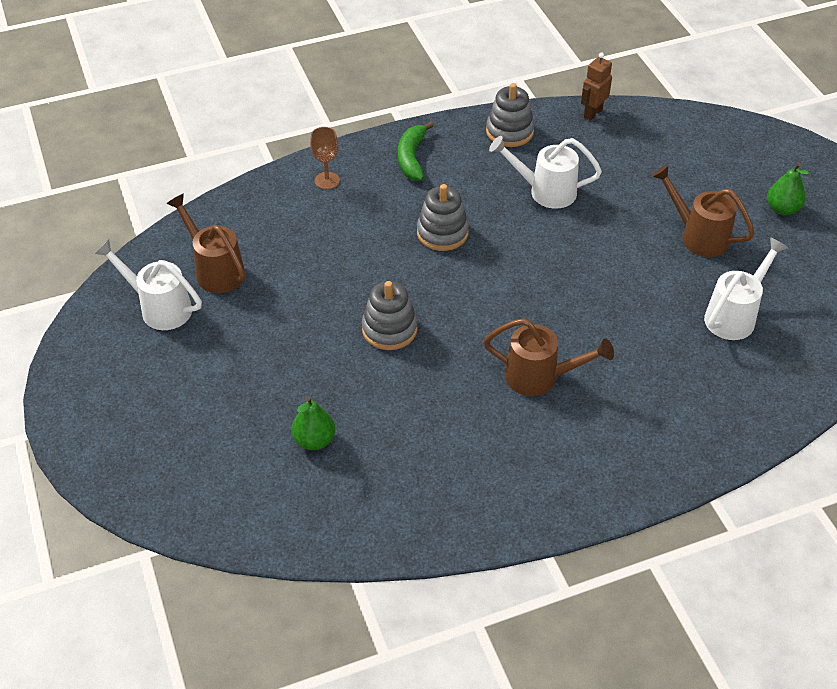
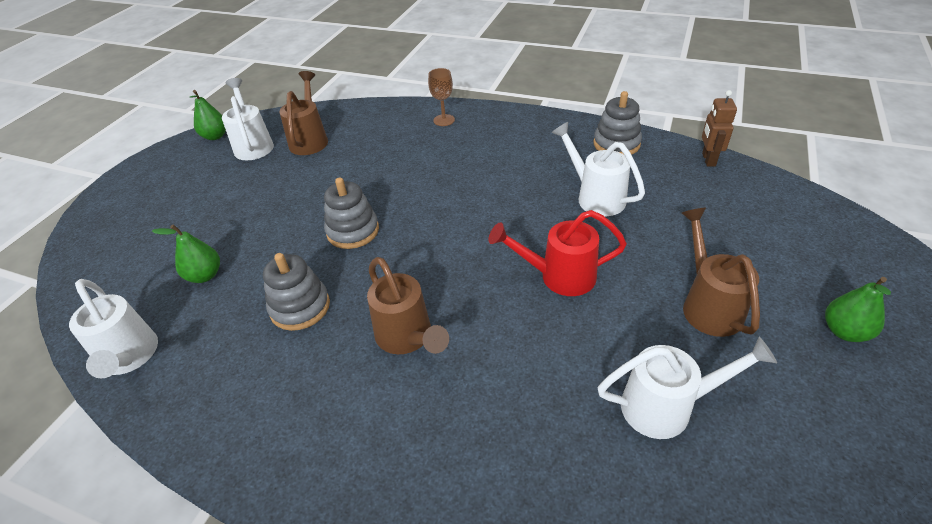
camera: 45 degrees right, 5 degrees down
(96, 322) = (215, 136): none -> green pear
(352, 529) = (129, 357): none -> white watering can
(412, 158) = (518, 130): green banana -> none
(442, 233) = (476, 187): grey stacking toy -> grey stacking toy (300, 307)
(589, 271) = (559, 276): none -> red watering can
(592, 113) = (708, 160): brown robot -> brown robot turned 75 degrees counterclockwise

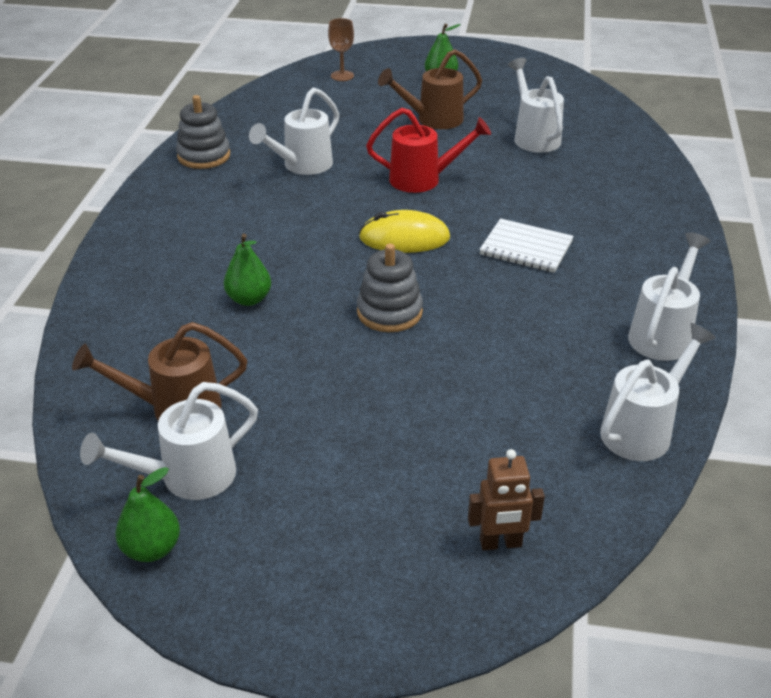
camera: 105 degrees left, 5 degrees down
(205, 275) = (502, 416): green pear -> green pear (249, 299)
(221, 417) = (662, 334): none -> white watering can
(300, 307) = (519, 322): grey stacking toy -> none
(407, 337) = (526, 248): brown watering can -> white notebook
(444, 120) = (132, 280): brown goblet -> brown goblet (342, 76)
(453, 251) = (404, 238): none -> yellow mouse
(559, 276) = (422, 180): red watering can -> red watering can turned 75 degrees counterclockwise
(708, 160) = (235, 111): brown robot -> brown robot (500, 543)

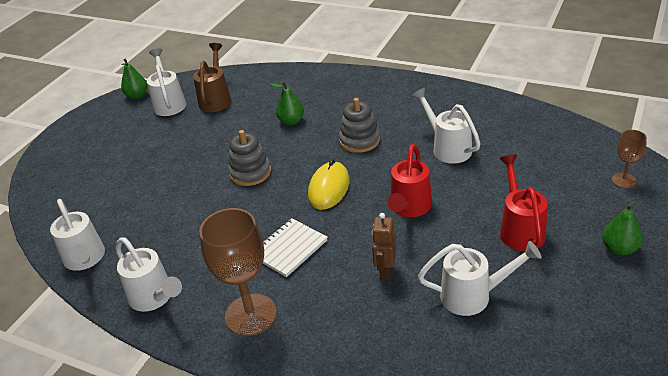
camera: 110 degrees right, 0 degrees up
(204, 156) = (473, 105): grey stacking toy -> grey stacking toy (359, 140)
(433, 120) = (520, 229): brown watering can -> red watering can
(500, 543) = (61, 189): brown robot -> brown robot (385, 271)
(638, 254) = (250, 315): none -> brown goblet

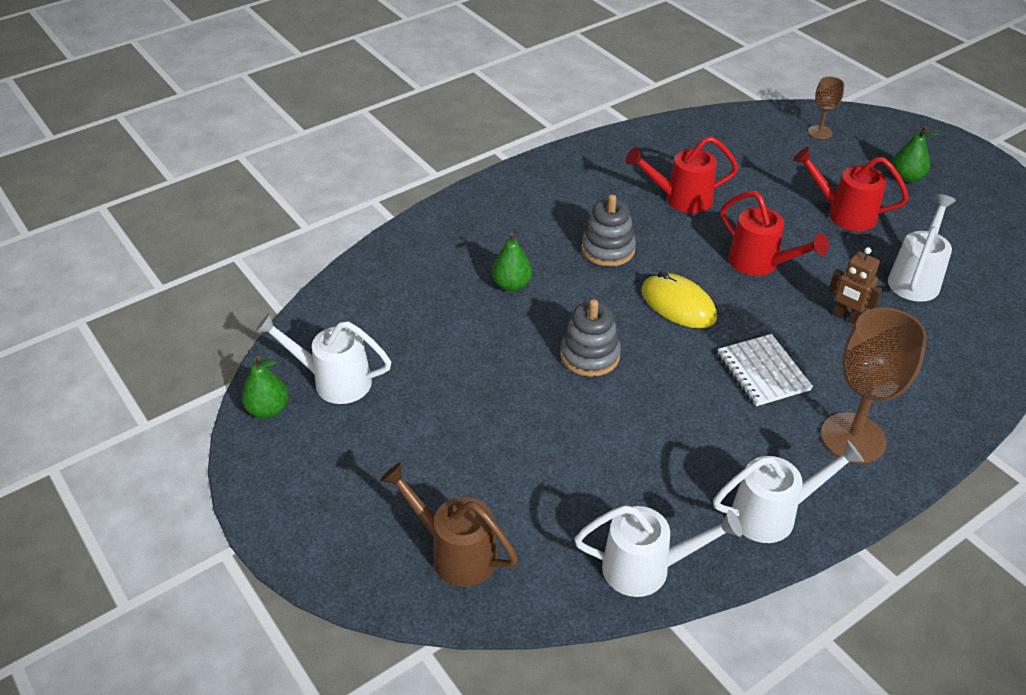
camera: 65 degrees left, 5 degrees up
(216, 99) = (380, 332): brown watering can -> brown watering can (456, 553)
(448, 148) = (681, 199): white watering can -> red watering can

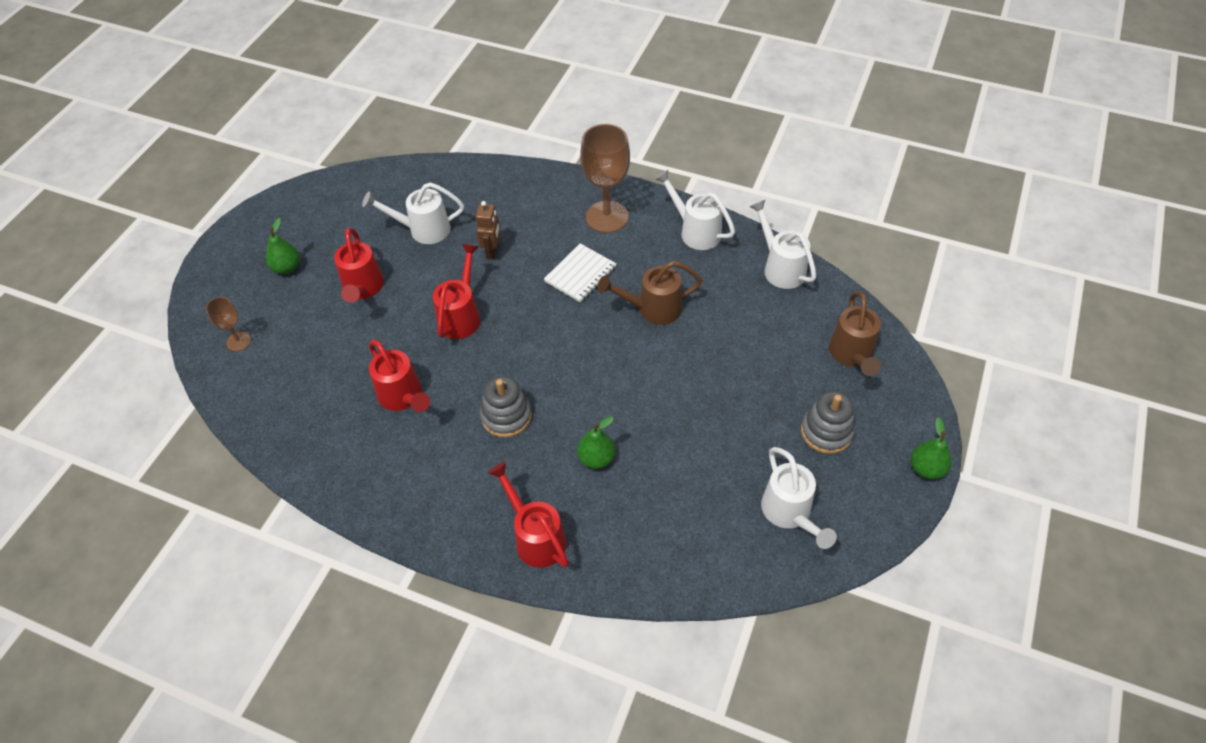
camera: 120 degrees left, 10 degrees up
(268, 409) = (851, 537): green pear -> green pear (926, 468)
(470, 222) = (536, 537): none -> red watering can
(590, 355) = (636, 370): grey stacking toy -> grey stacking toy (826, 432)
(665, 408) = (653, 309): none -> brown watering can
(678, 304) = (544, 344): yellow mouse -> none

